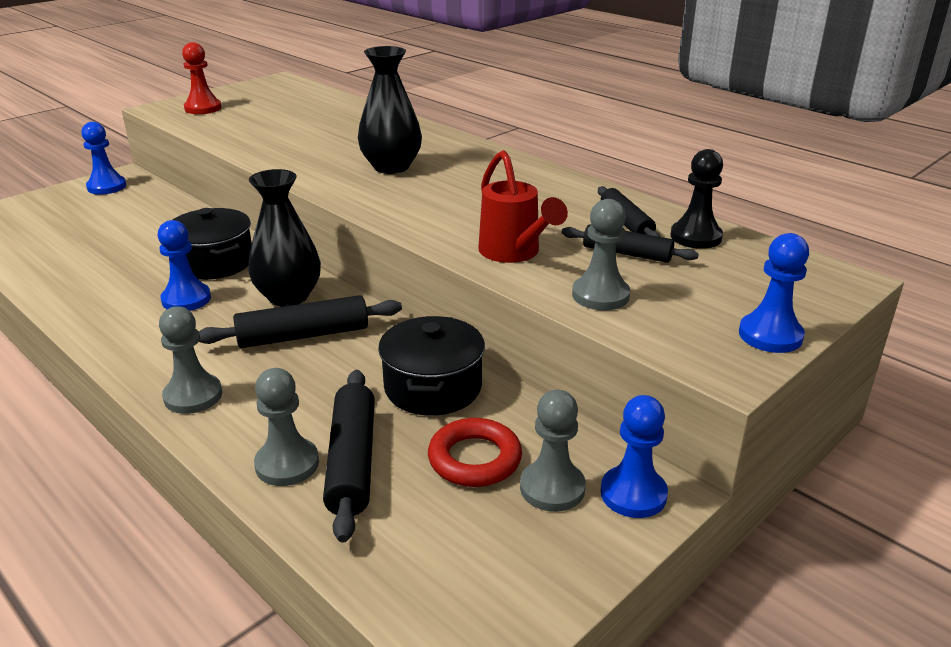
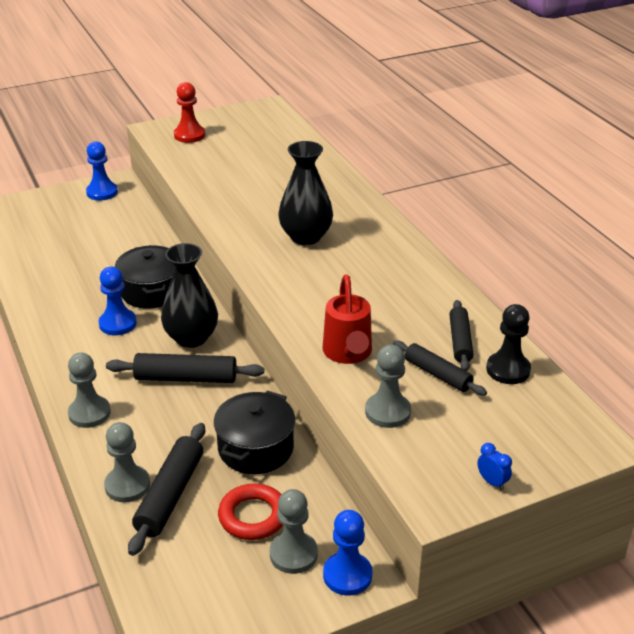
camera: 20 degrees right, 5 degrees up
(770, 335) = (492, 482): blue pawn -> blue clock

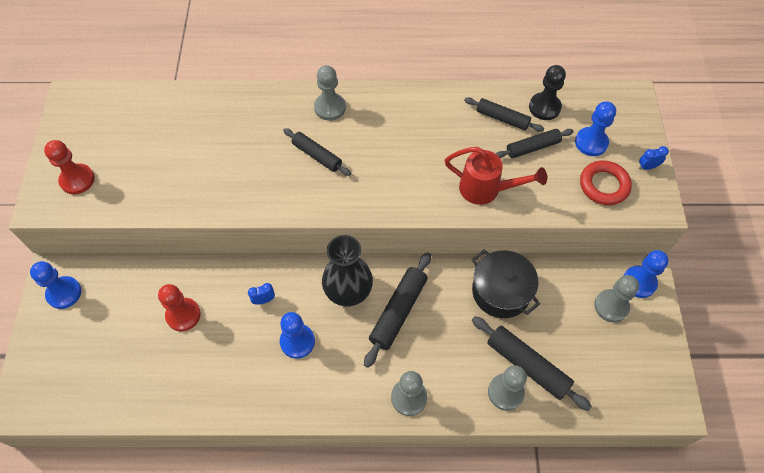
camera: 65 degrees left, 25 degrees up
(112, 254) = (183, 315): none -> red pawn
(151, 291) = (264, 300): black pot -> blue clock
(253, 516) = (568, 318): red ring -> red ring (604, 185)
(306, 237) = (317, 155): black vase -> black rolling pin
(387, 412) = (560, 193): grey pawn -> grey pawn (330, 108)
(487, 421) = (591, 142): none -> blue pawn

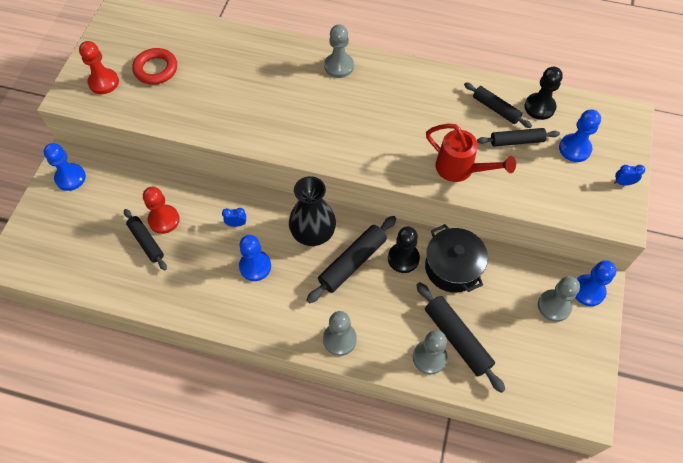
camera: 15 degrees right, 0 degrees up
(317, 155) = (314, 106): black rolling pin -> black rolling pin (146, 242)
(449, 294) = (403, 258): none -> black pawn
(604, 185) = (574, 190): red ring -> red ring (156, 69)

